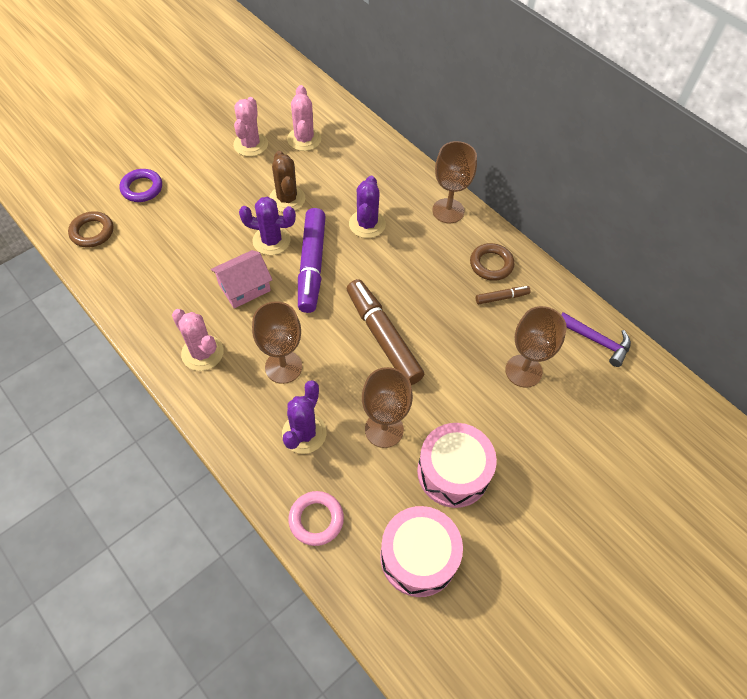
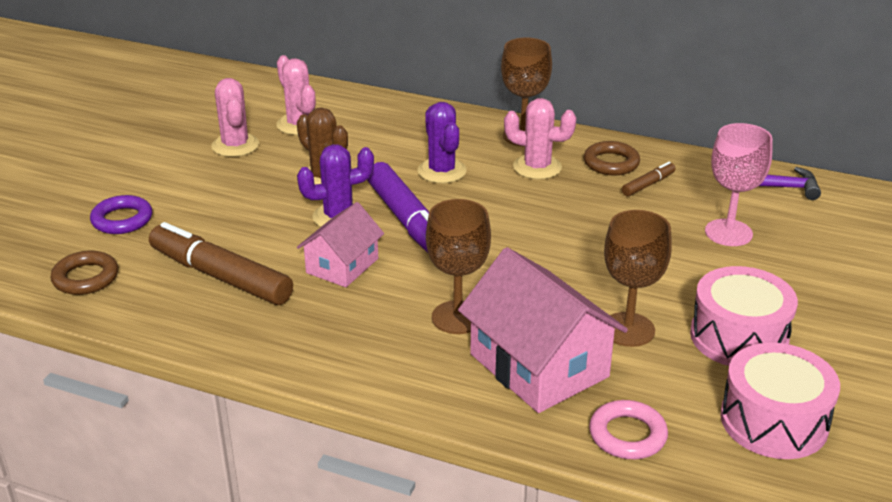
camera: 25 degrees left, 25 degrees down
(202, 353) = (342, 339): pink cactus -> pink cactus (537, 167)
(304, 433) = (538, 365): purple cactus -> pink house
(383, 337) = (551, 255): brown marker -> brown marker (221, 276)
(523, 371) = (728, 233): brown goblet -> pink goblet

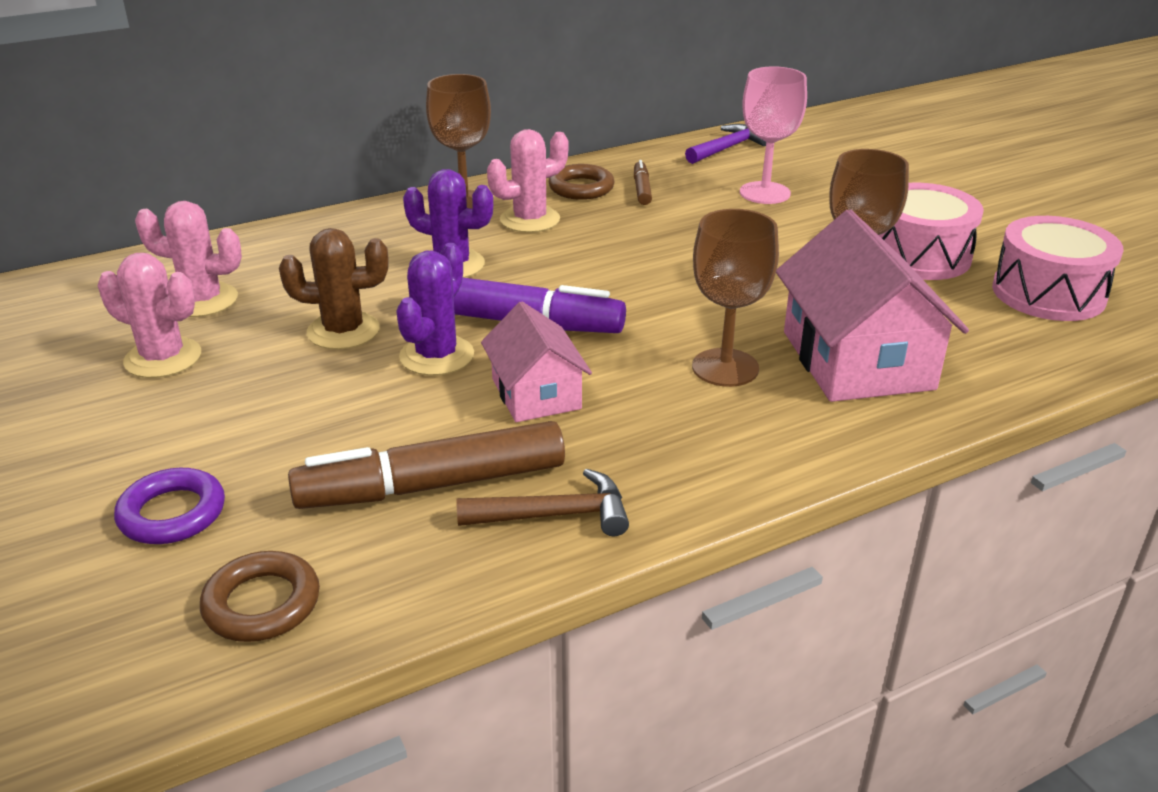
camera: 50 degrees left, 0 degrees up
(237, 326) = (555, 515): none -> brown hammer
(538, 365) = (857, 360): pink house -> pink house turned 75 degrees clockwise
(627, 435) = (1008, 364): pink ring -> none

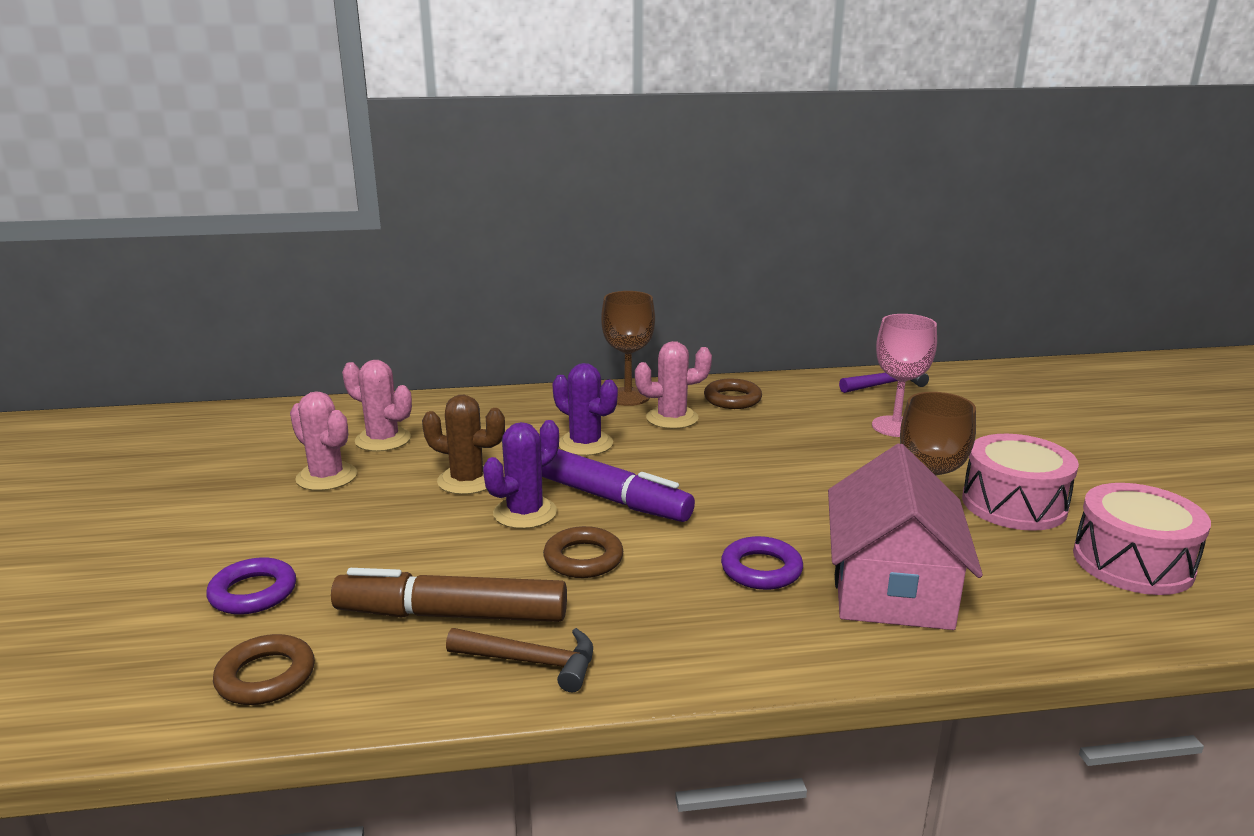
camera: 20 degrees right, 10 degrees down
(536, 394) = (583, 559): pink house -> brown ring
(642, 189) = (784, 408): brown marker -> none
(725, 368) = (761, 569): brown goblet -> purple ring

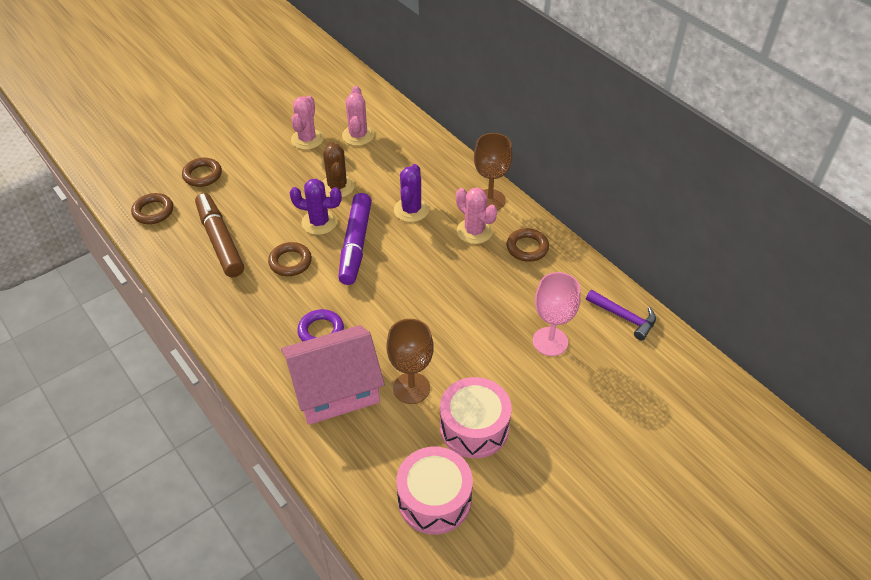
camera: 60 degrees right, 25 degrees up
(253, 593) = (202, 175): purple ring -> brown ring
(532, 662) = (201, 281): brown hammer -> none

